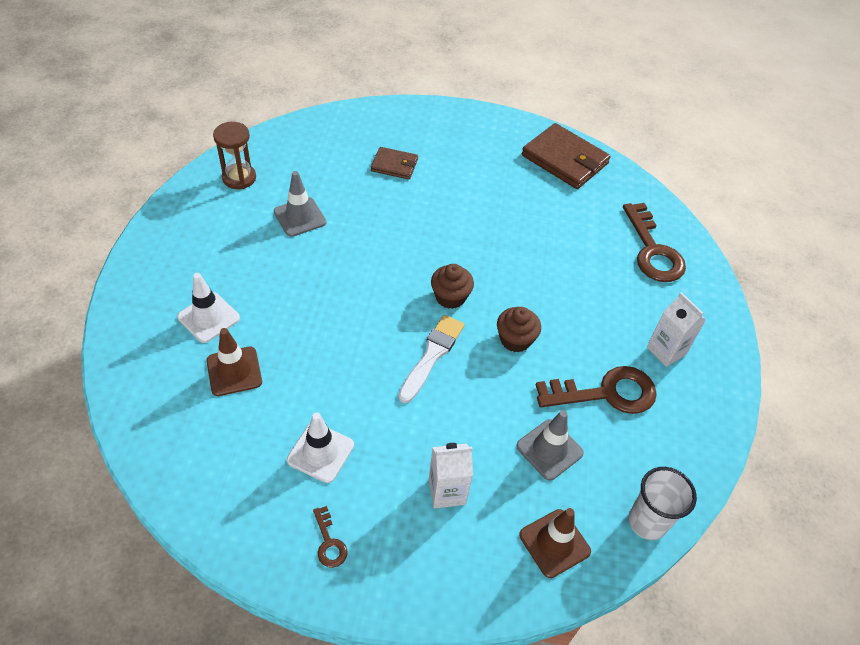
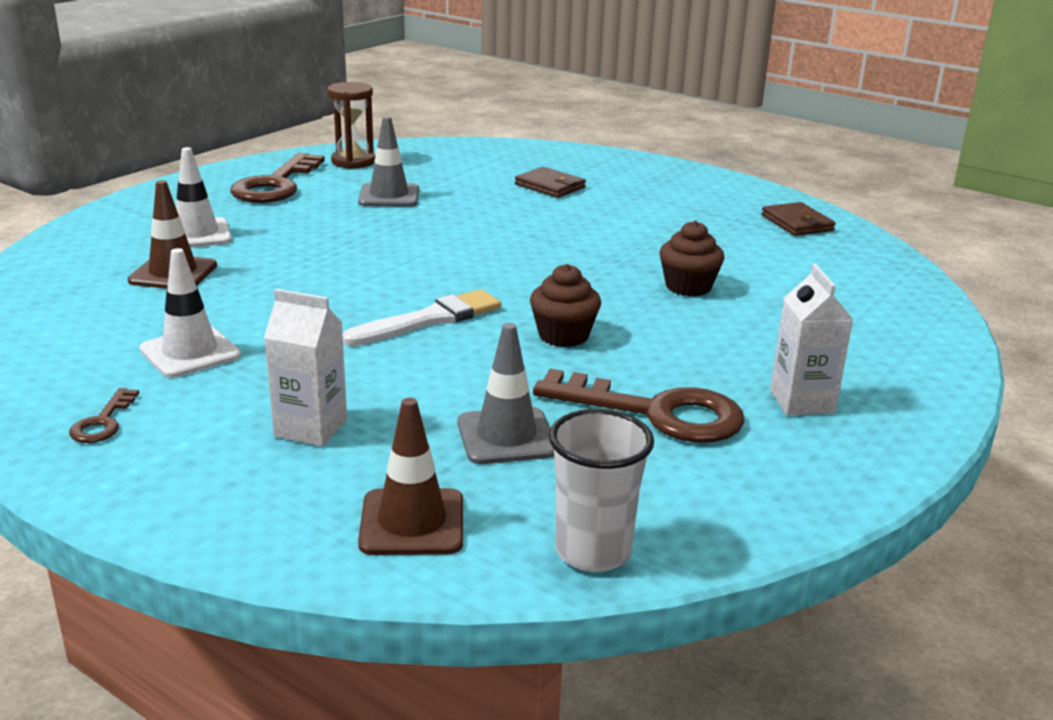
camera: 30 degrees right, 25 degrees down
(450, 297) = (510, 284): brown cupcake -> brown cupcake (688, 287)
(565, 159) = (797, 223): brown wallet -> brown wallet, size x0.56
(652, 250) = (867, 315): brown key -> brown key (275, 185)

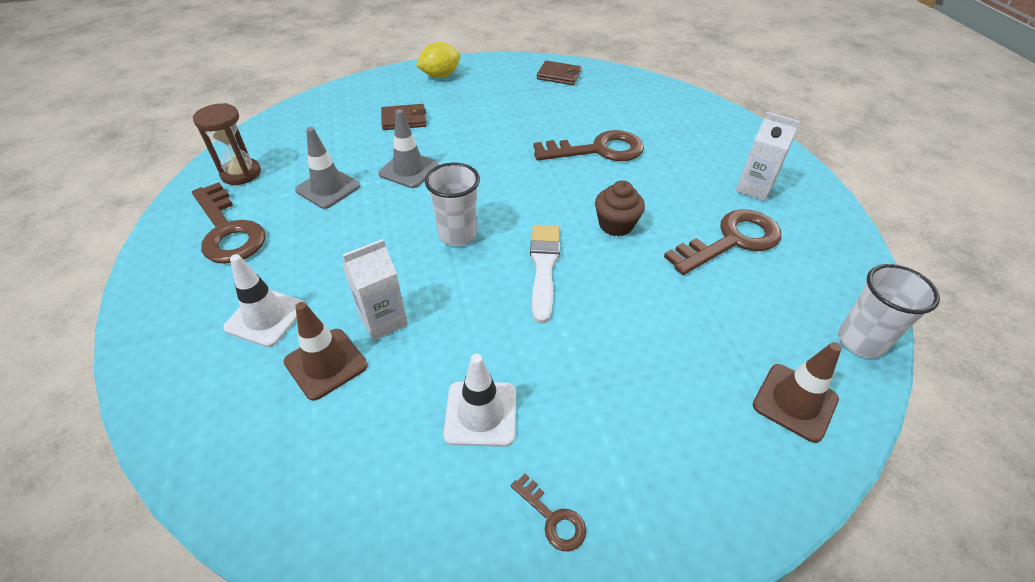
camera: 50 degrees left, 20 degrees up
(311, 428) = (649, 396): white carton -> white carton (383, 320)
(413, 267) = (457, 235): none -> white cup
(506, 436) = (720, 311): grey traffic cone -> grey traffic cone (409, 170)
(660, 174) = (440, 76): none -> yellow lemon
(688, 287) = (598, 150): brown cupcake -> brown key

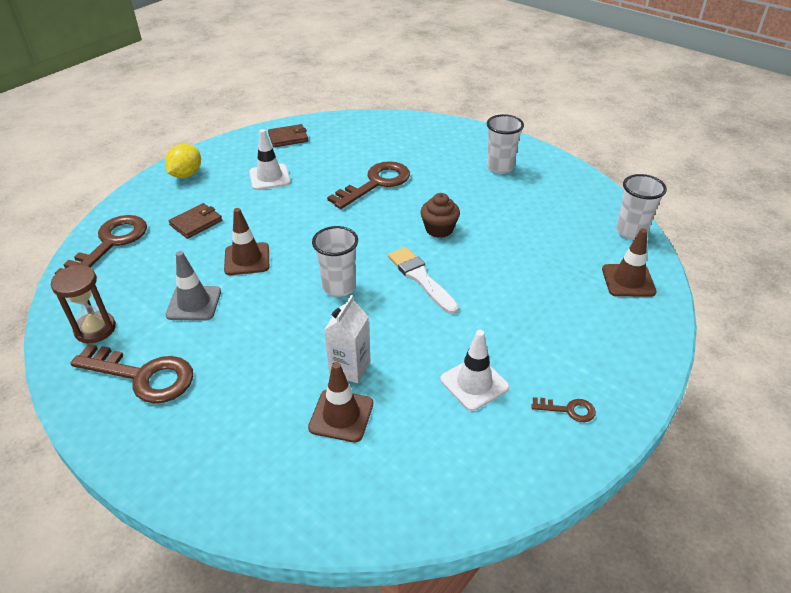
camera: 35 degrees left, 5 degrees down
(266, 317) = (258, 414): white traffic cone -> white traffic cone (269, 177)
(409, 170) = (247, 259): grey traffic cone -> brown traffic cone
(732, 241) = (517, 207): brown key -> brown key (110, 243)
(754, 188) = (500, 167): white carton -> white cup

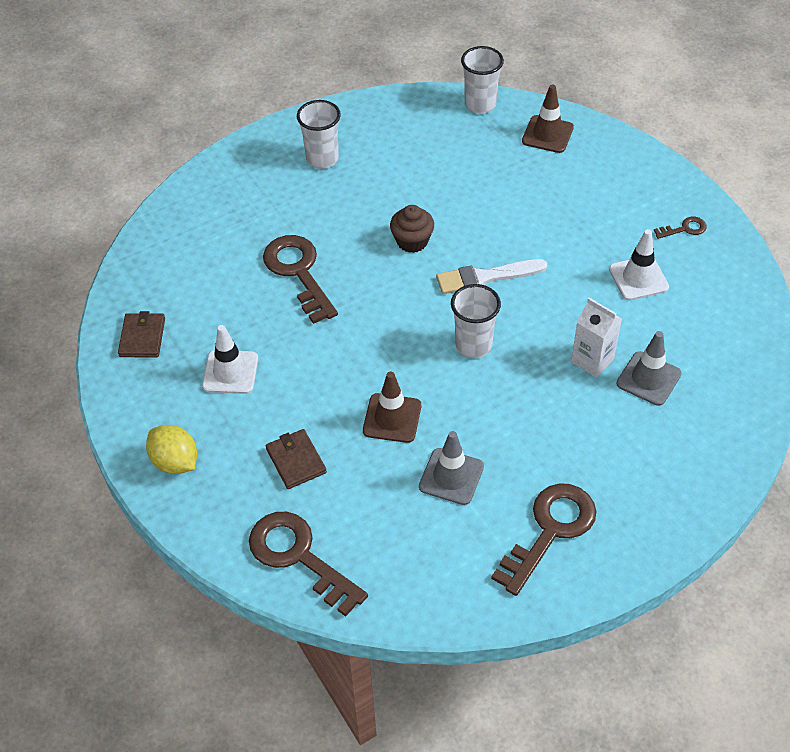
camera: 70 degrees left, 10 degrees up
(95, 329) = (460, 574): brown hourglass -> none
(341, 415) = (648, 379): brown traffic cone -> grey traffic cone
(568, 410) = (684, 229): brown key -> brown key turned 45 degrees clockwise

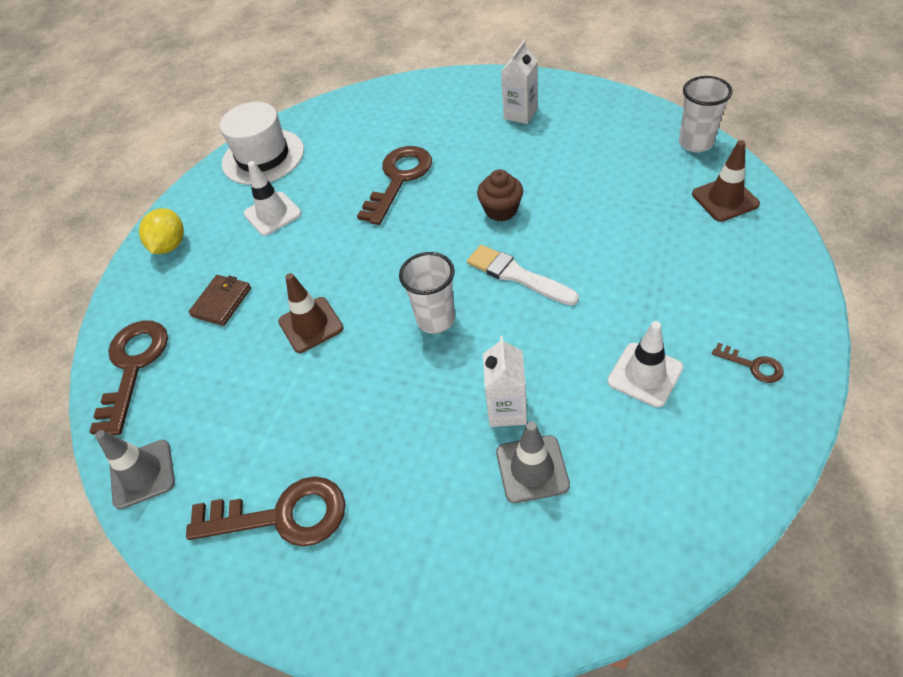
camera: 55 degrees right, 0 degrees up
(142, 337) = (263, 157): brown wallet -> white hat
(322, 159) = (520, 114): white cup -> white carton
(451, 476) = (284, 403): grey traffic cone -> grey traffic cone (142, 474)

